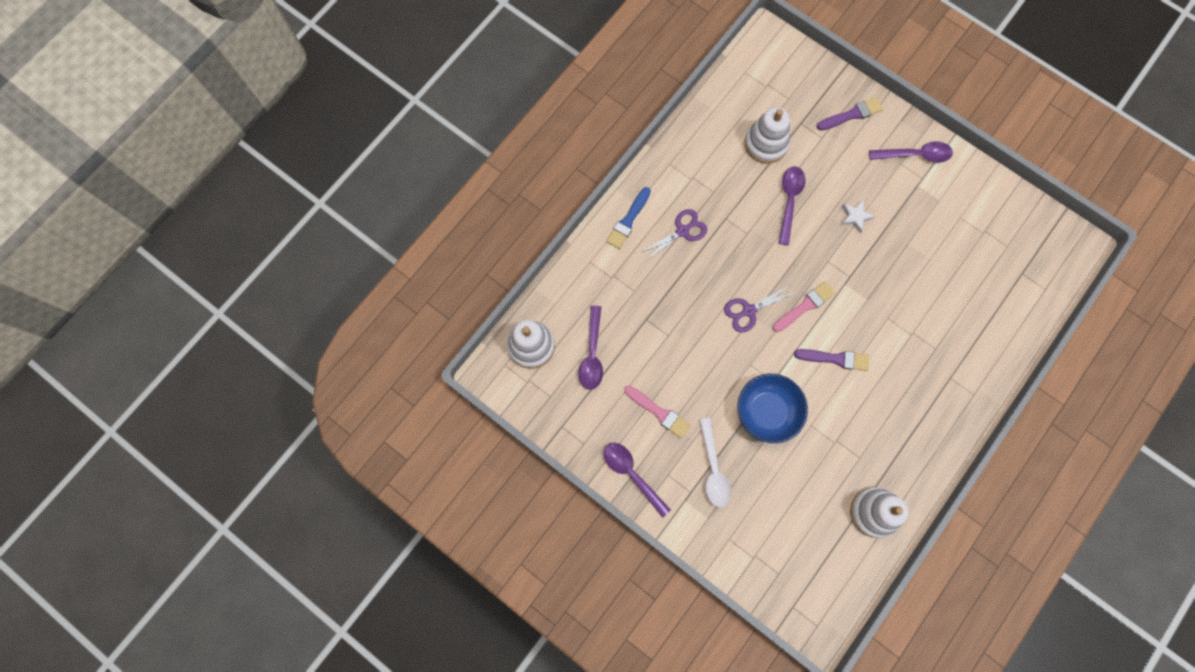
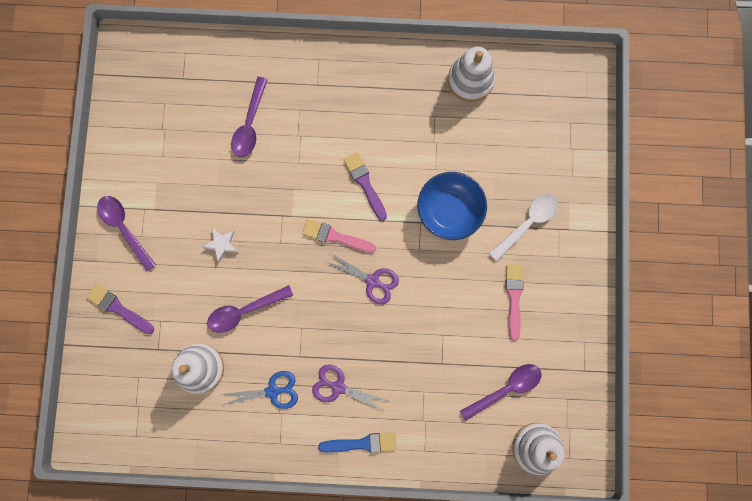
camera: 125 degrees left, 5 degrees up
(632, 474) = (580, 285): purple spoon -> purple spoon (250, 124)
(712, 183) = (272, 391): none -> blue scissors

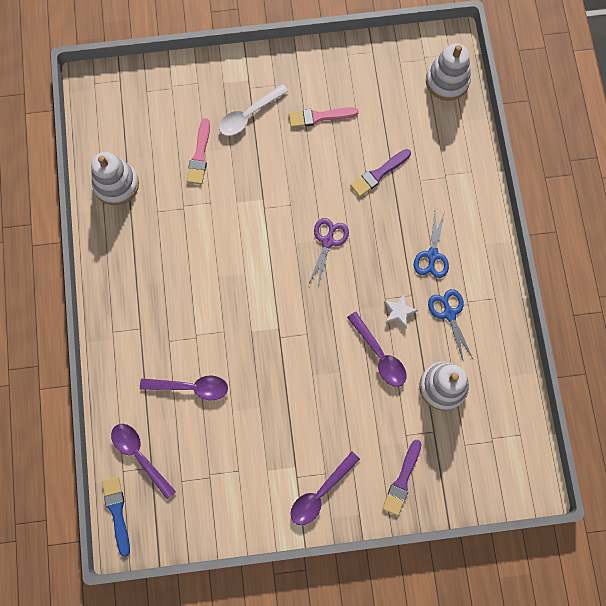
camera: 100 degrees left, 5 degrees down
(221, 244) = (319, 390): white star -> white star (399, 312)
(335, 237) = (291, 283): pink brush -> pink brush (199, 155)
(338, 387) = (432, 255): purple scissors -> blue scissors
(362, 443) = (477, 226): blue brush -> blue brush (117, 512)
(365, 184) = (235, 264): purple brush -> purple brush (378, 174)
(449, 211) = (248, 184): blue bowl -> none
(505, 389) = (402, 112): purple spoon -> purple spoon (140, 456)
(527, 223) = (249, 115): white spoon -> white spoon turned 75 degrees counterclockwise

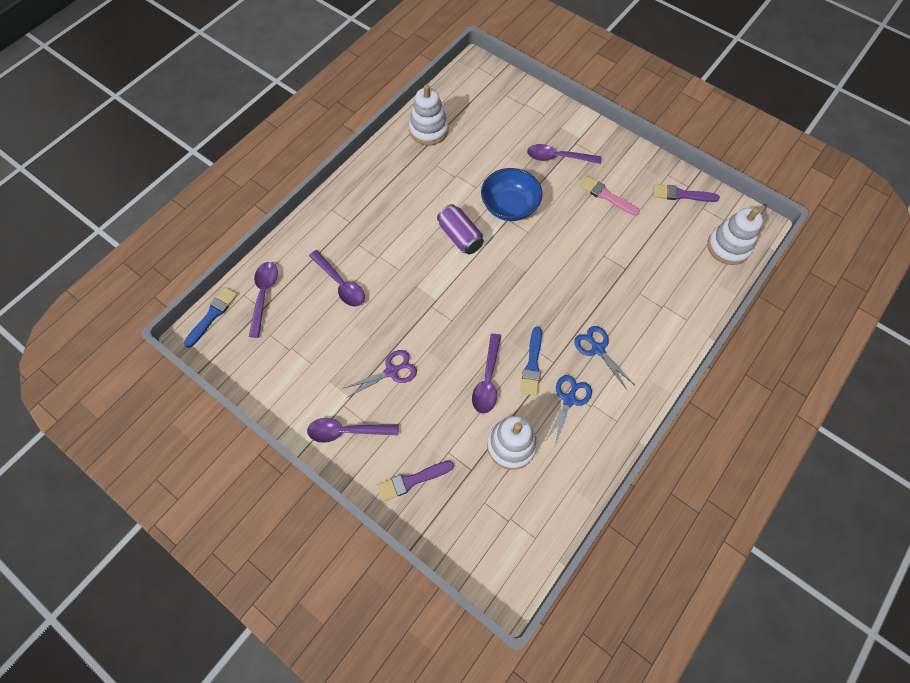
camera: 45 degrees right, 10 degrees down
(199, 155) = (499, 155): pink brush -> none
(242, 258) = (460, 237): none -> purple can
(249, 115) = (558, 157): white spoon -> purple spoon
(254, 195) = (509, 206): none -> blue bowl
(328, 241) = (529, 275): purple scissors -> purple scissors (391, 371)
(378, 174) = (612, 264): purple brush -> purple brush (681, 195)
(399, 312) = (532, 364): white star -> blue brush
(432, 255) = (597, 349): blue scissors -> blue scissors turned 90 degrees clockwise

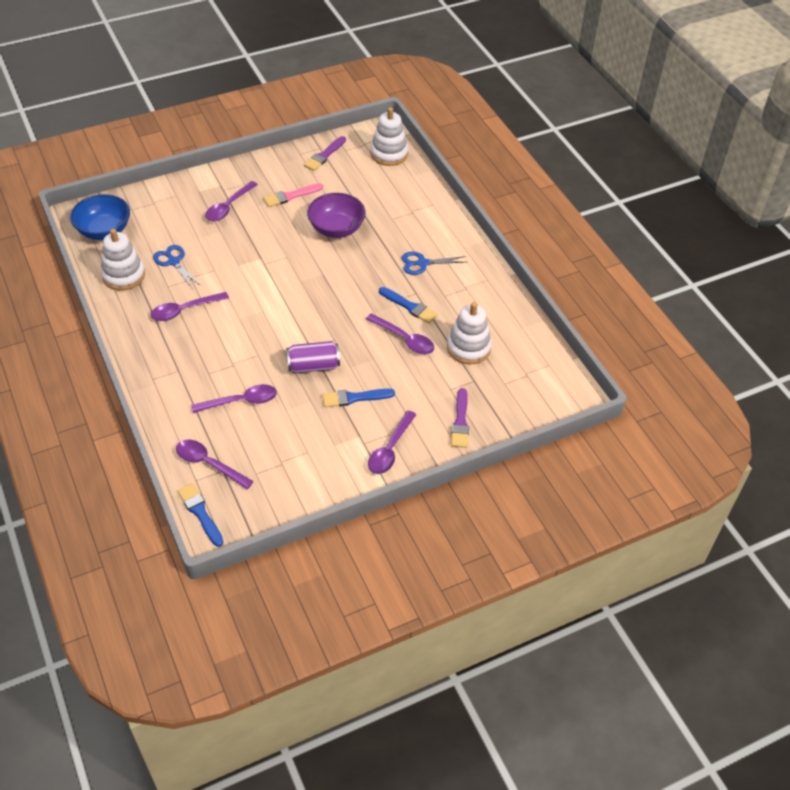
camera: 65 degrees left, 15 degrees down
(391, 371) = (354, 398): purple scissors -> blue brush
(417, 191) = (184, 310): none -> purple spoon
(460, 237) = (257, 301): purple can -> purple can (313, 366)
(509, 206) = (252, 257): blue bowl -> blue bowl (104, 230)
(569, 400) = (453, 298): blue scissors -> blue scissors (174, 262)
(591, 253) = (336, 228): none -> purple bowl

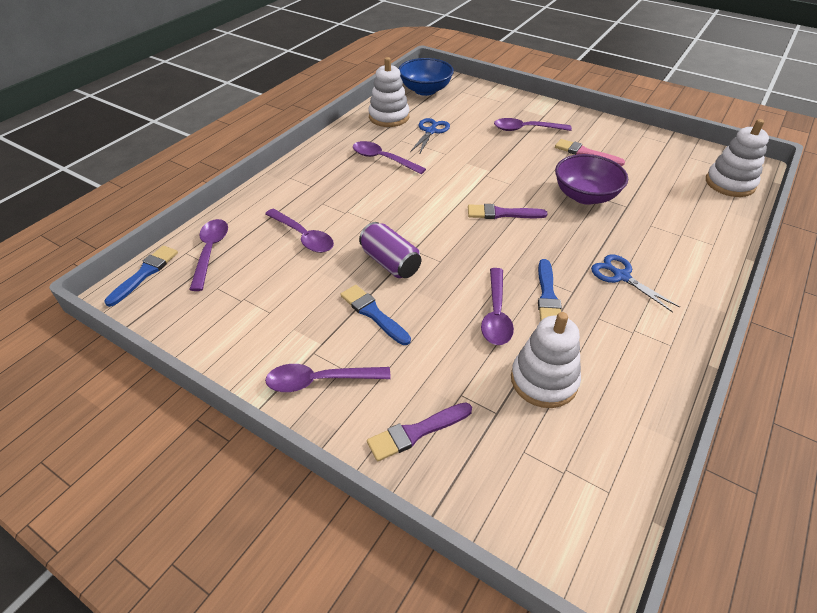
camera: 60 degrees right, 5 degrees down
(324, 155) = (662, 148): purple brush -> purple brush (502, 214)

